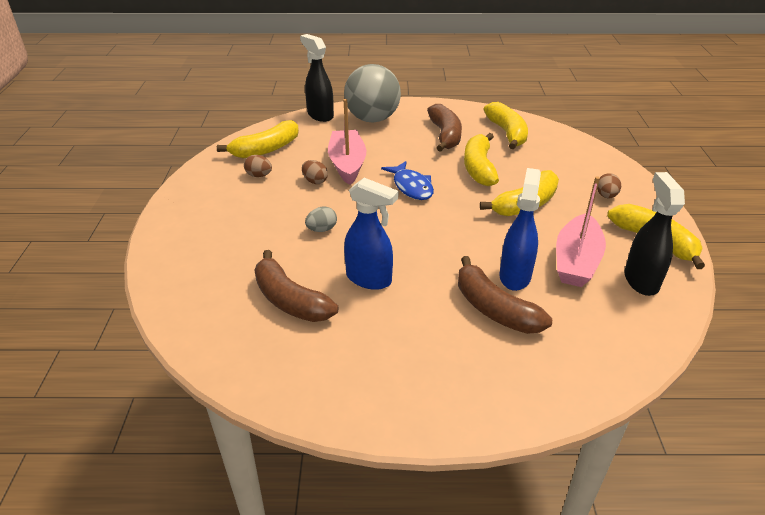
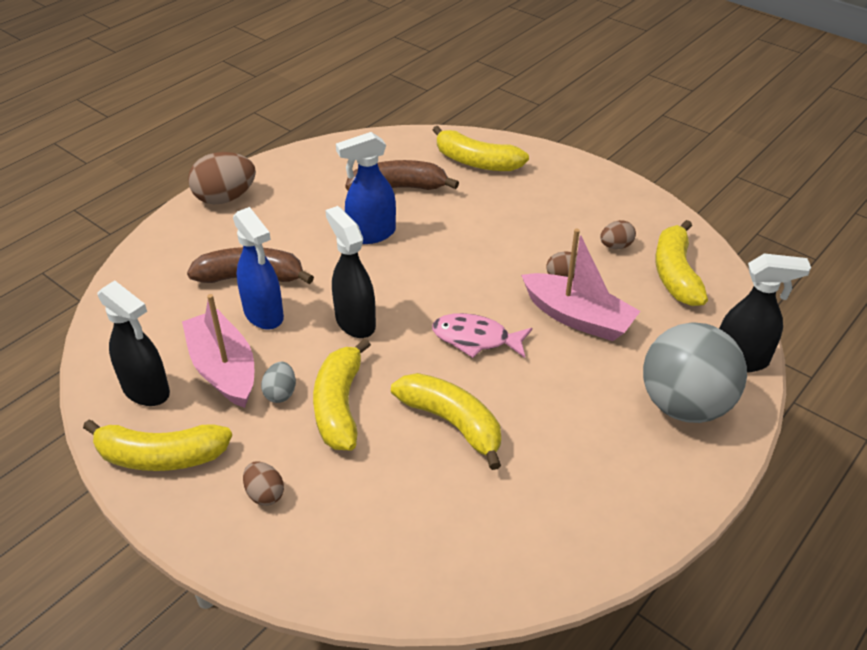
camera: 130 degrees right, 5 degrees up
(322, 229) = (470, 242): grey egg -> grey egg (280, 393)
(411, 187) = (476, 339): blue fish -> pink fish
(431, 407) = (225, 198): none -> brown egg
(445, 135) = (566, 449): brown banana -> none
(462, 234) = (355, 322): none -> black spray bottle
(507, 133) = (507, 526): yellow banana -> yellow banana (476, 162)

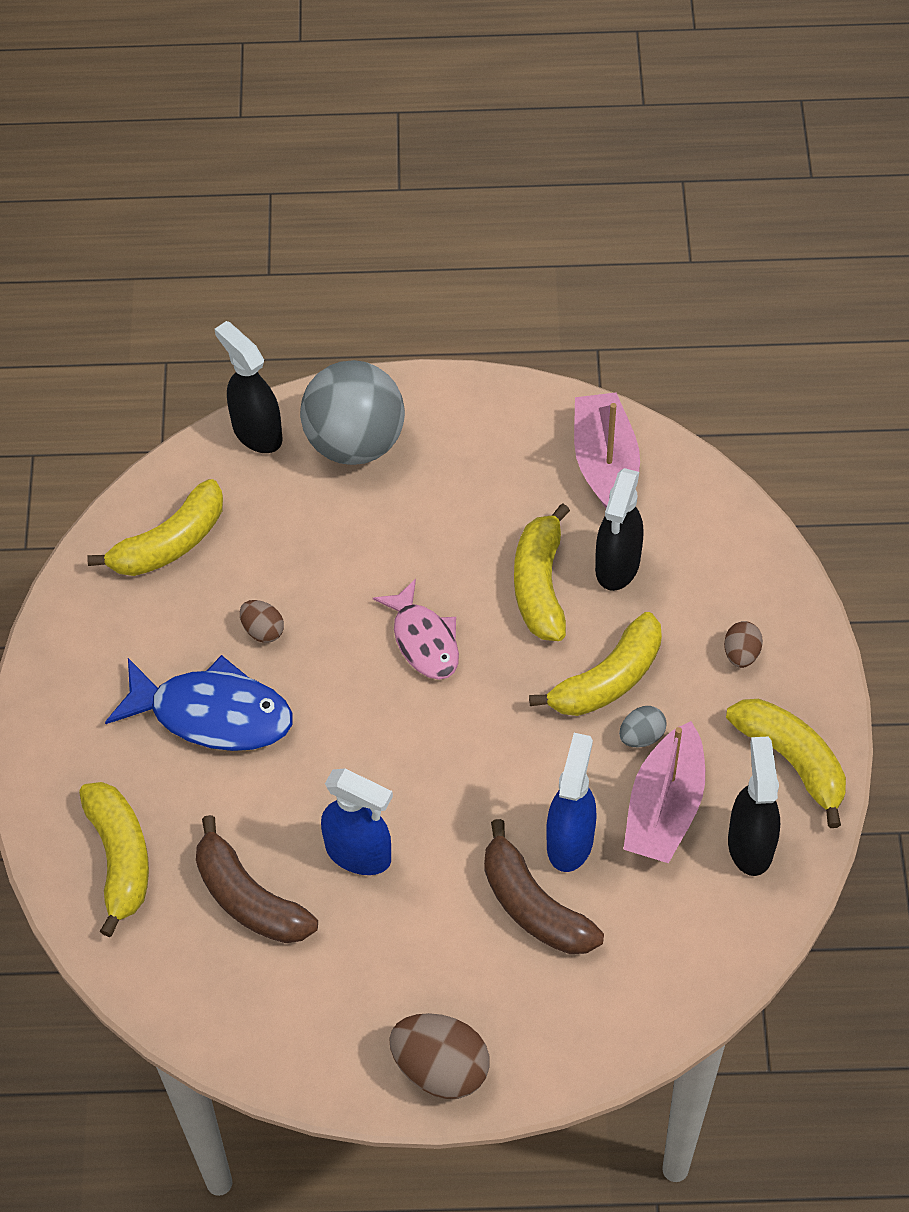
camera: 130 degrees left, 15 degrees up
(355, 322) = (500, 754): black spray bottle -> black spray bottle (617, 566)
(526, 230) = (212, 714): none -> blue fish
(577, 317) = (314, 581): pink boat -> pink boat (605, 464)
(616, 246) = (167, 618): brown egg -> none

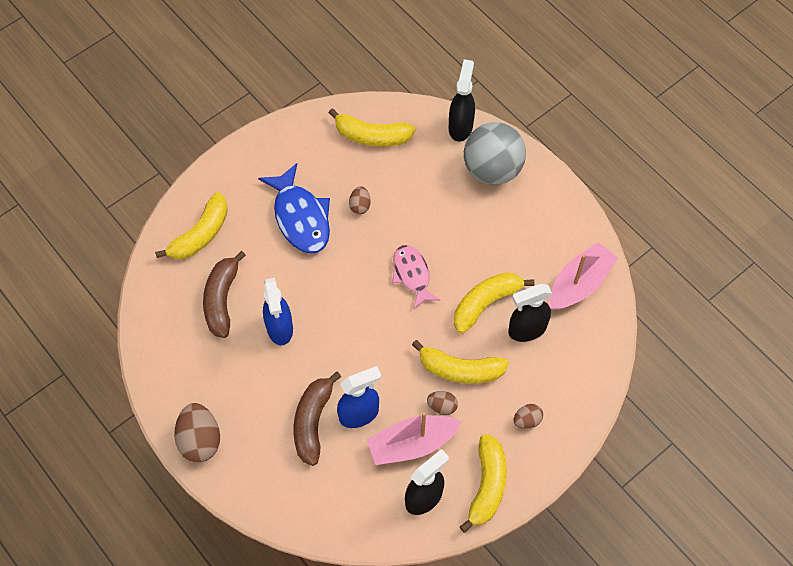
camera: 50 degrees right, 5 degrees up
(423, 640) = (412, 275): pink fish -> pink fish turned 135 degrees clockwise
(641, 736) = (442, 406): grey egg -> brown egg

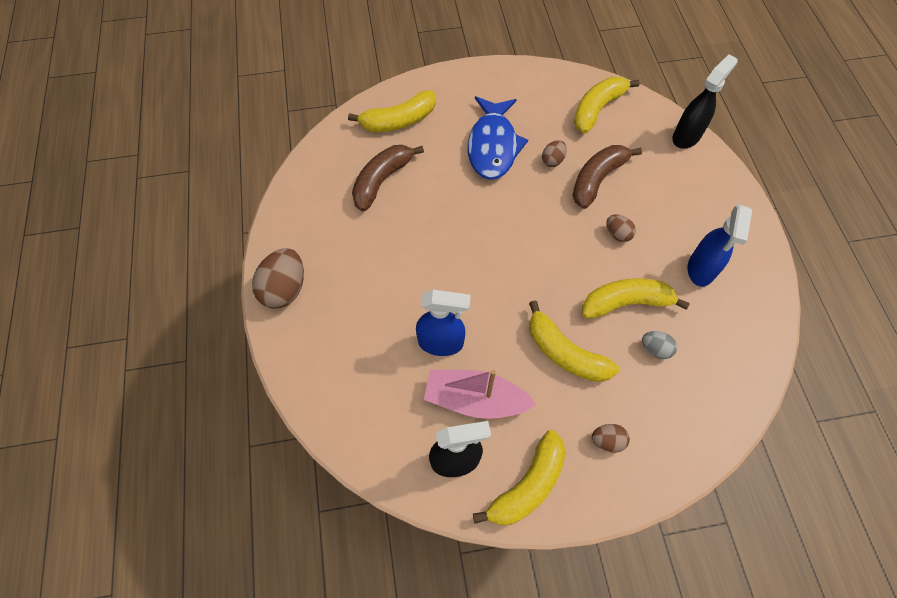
camera: 30 degrees right, 0 degrees up
(280, 328) = (416, 229): blue spray bottle -> blue spray bottle (700, 269)
(313, 422) = (394, 327): brown banana -> brown banana (597, 179)
(372, 136) = (597, 109): yellow banana -> yellow banana turned 90 degrees clockwise
(412, 275) = (567, 242): pink fish -> none
(442, 406) = (526, 379): brown egg -> brown egg (617, 234)
(492, 169) = (698, 186): grey ball -> none
(526, 329) = (655, 349): black spray bottle -> grey egg
(579, 284) = (735, 332): pink boat -> none

